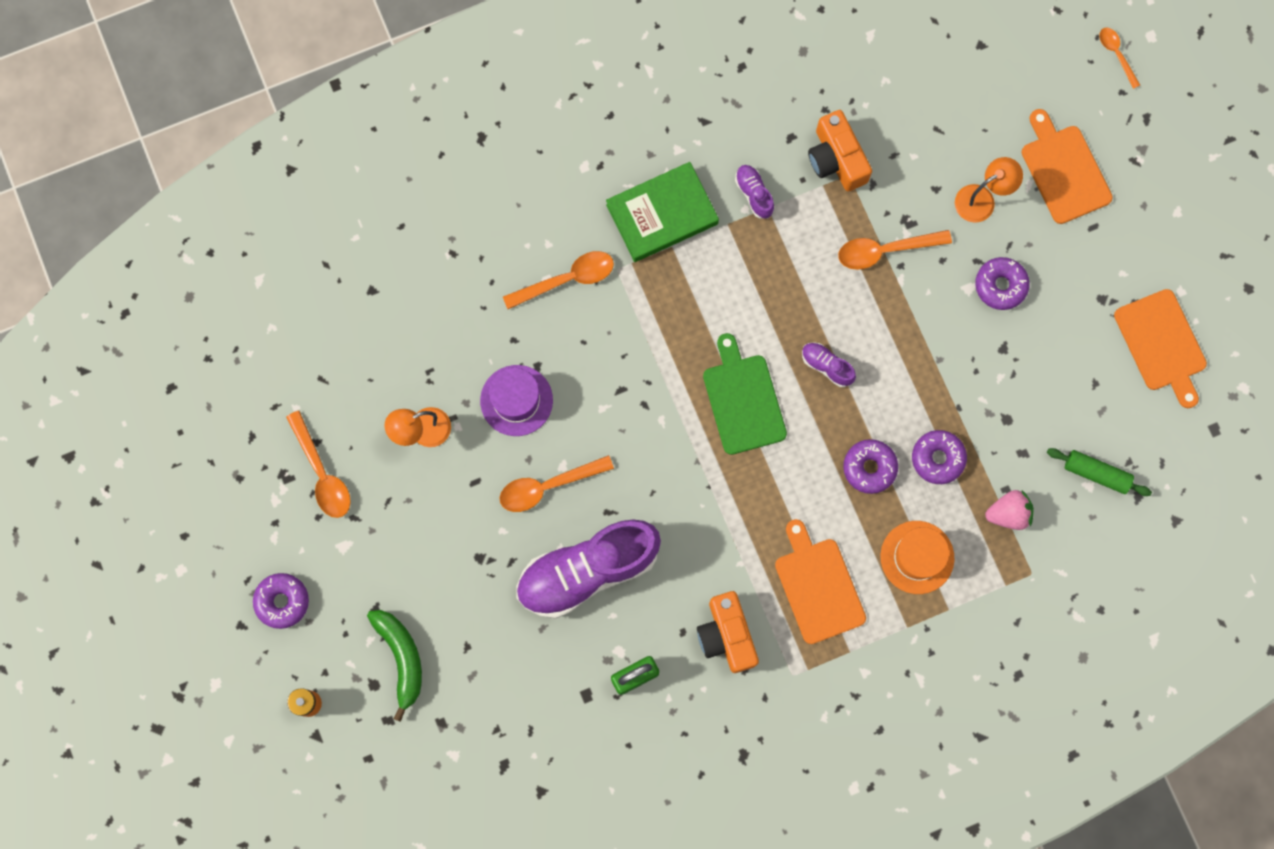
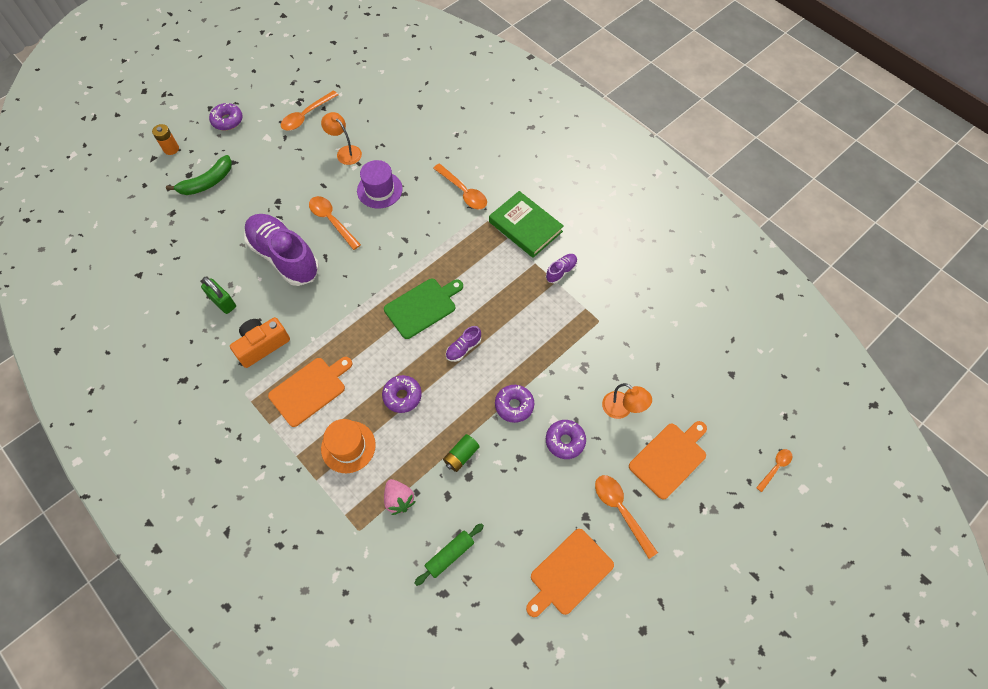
camera: 70 degrees right, 15 degrees down
(827, 366) = (463, 348): purple shoe -> purple shoe turned 150 degrees counterclockwise
(836, 159) = (607, 310): orange camera -> none
(885, 250) = (557, 359): orange spoon -> orange spoon (620, 510)
(937, 458) = (423, 438): purple donut -> purple donut (514, 405)
(977, 419) = (461, 456): none -> green battery
(1096, 474) = (450, 555): green rolling pin -> green rolling pin turned 45 degrees clockwise

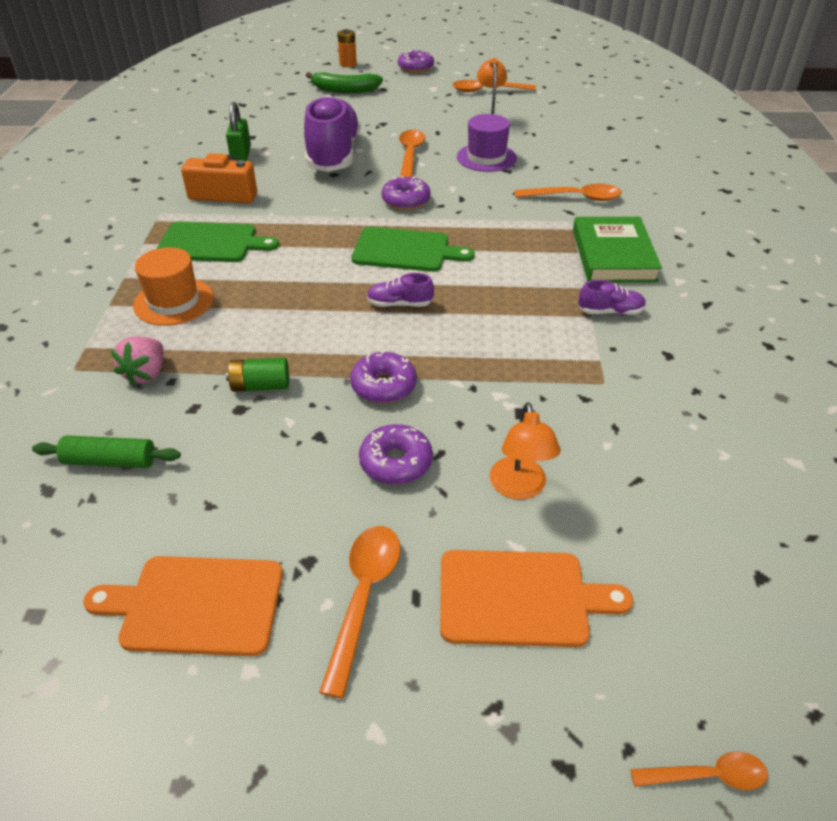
camera: 45 degrees right, 20 degrees down
(310, 390) = (211, 243): orange cutting board -> green cutting board
(402, 396) = (281, 300): purple donut -> purple donut (406, 201)
(463, 192) = (574, 198): orange spoon -> orange spoon turned 90 degrees counterclockwise

